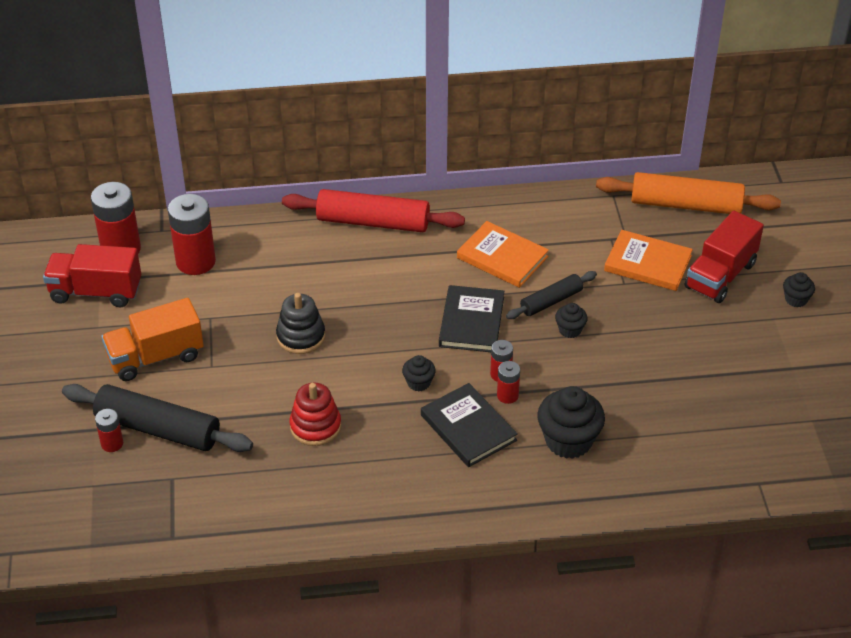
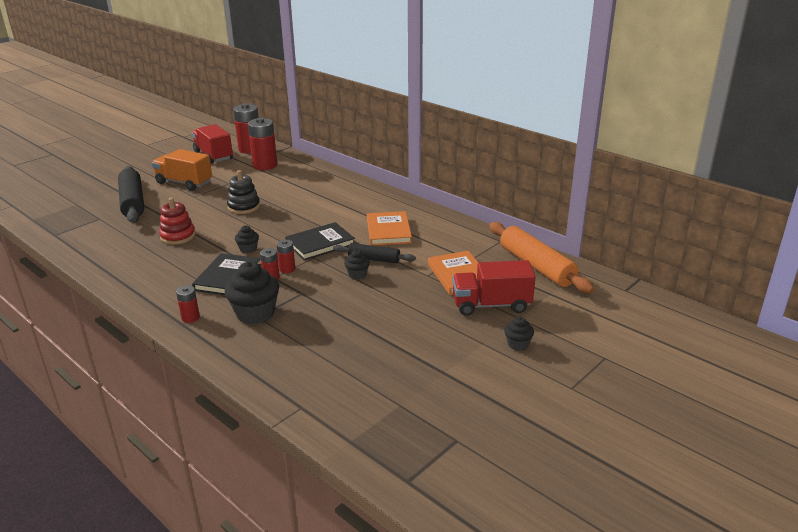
camera: 50 degrees right, 15 degrees down
(112, 444) = (110, 197): red battery -> red battery (190, 318)
(373, 222) = (359, 189): red rolling pin -> none

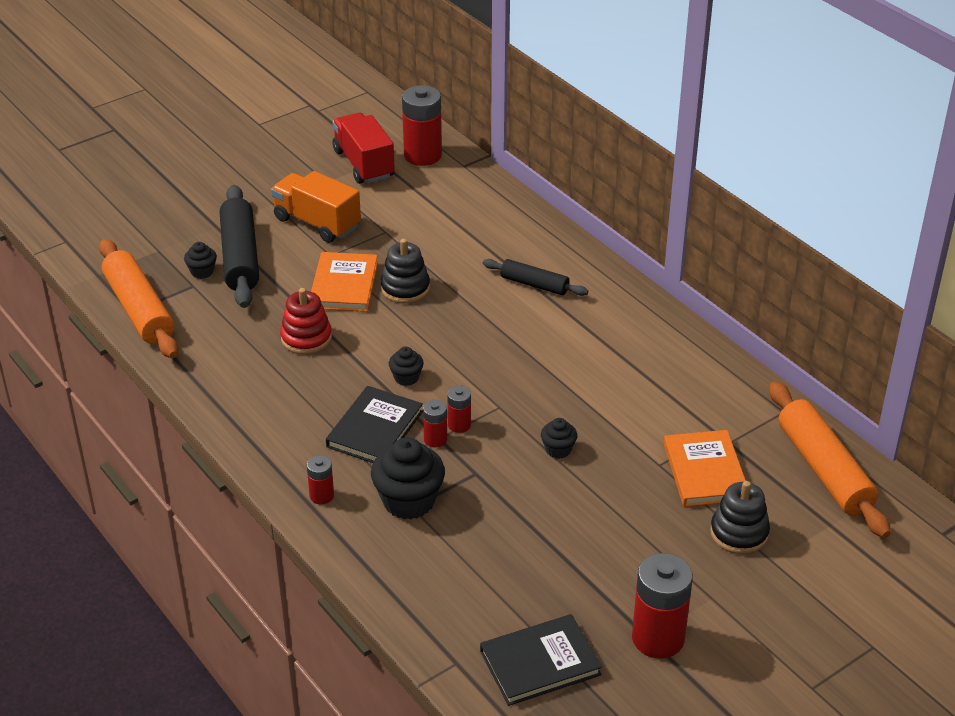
camera: 10 degrees right, 10 degrees up
(60, 233) = (139, 309): none -> orange rolling pin
(265, 165) = (443, 197): red battery -> red battery (658, 638)
(320, 244) = (512, 381): black book -> black book (540, 663)
(374, 259) = (586, 423): black rolling pin -> black rolling pin (534, 284)
(388, 231) = (617, 369): orange book -> orange book (344, 285)
(491, 305) = (739, 533): red truck -> black stacking toy
(517, 344) = (759, 607): black cupcake -> black cupcake (202, 272)

